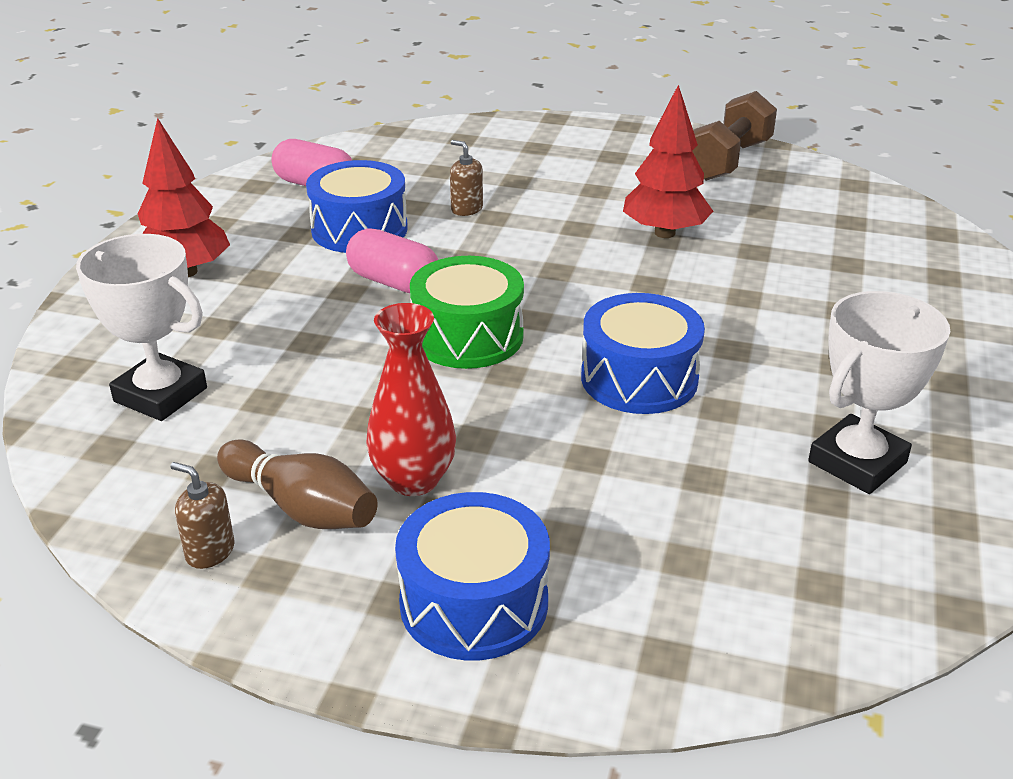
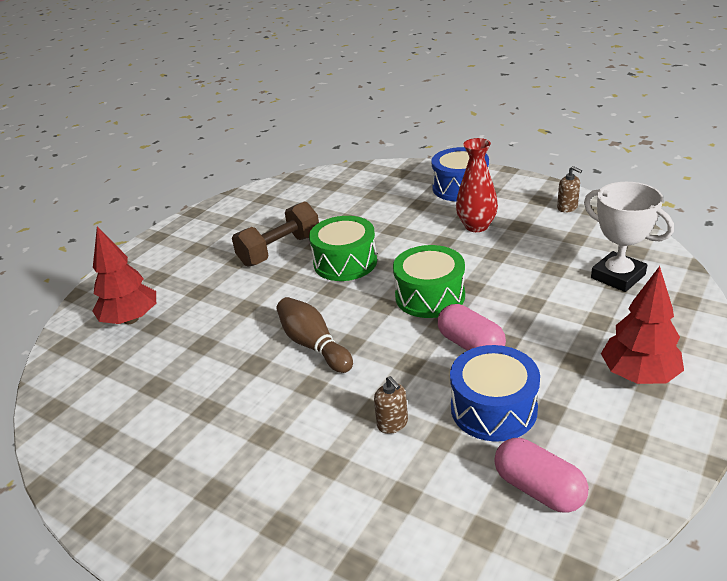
camera: 160 degrees left, 0 degrees up
(301, 507) = (529, 220): brown bowling pin -> brown bowling pin (314, 345)
(639, 378) = (345, 262): blue drum -> green drum
(664, 233) = (249, 370): red tree -> red tree (131, 319)
(728, 161) = (114, 463): brown dumbbell -> brown dumbbell (279, 250)
(857, 462) = (278, 219): white trophy -> none

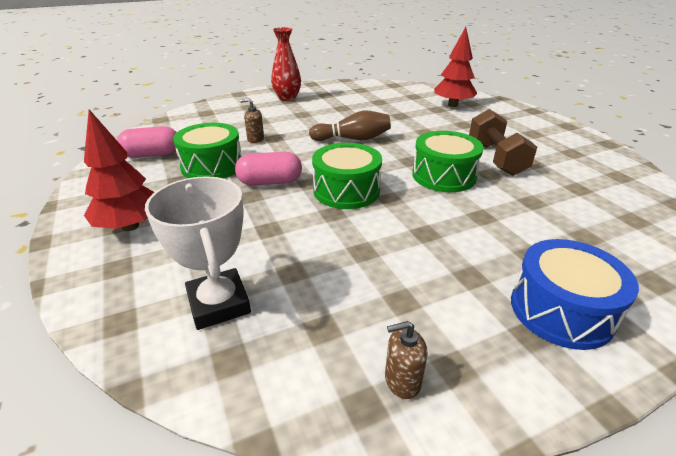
camera: 120 degrees right, 0 degrees up
(476, 226) = (434, 268): red vase -> red vase (287, 98)
(493, 408) = (212, 166): blue drum -> green drum
(618, 276) = (219, 303): white trophy -> white trophy turned 75 degrees clockwise

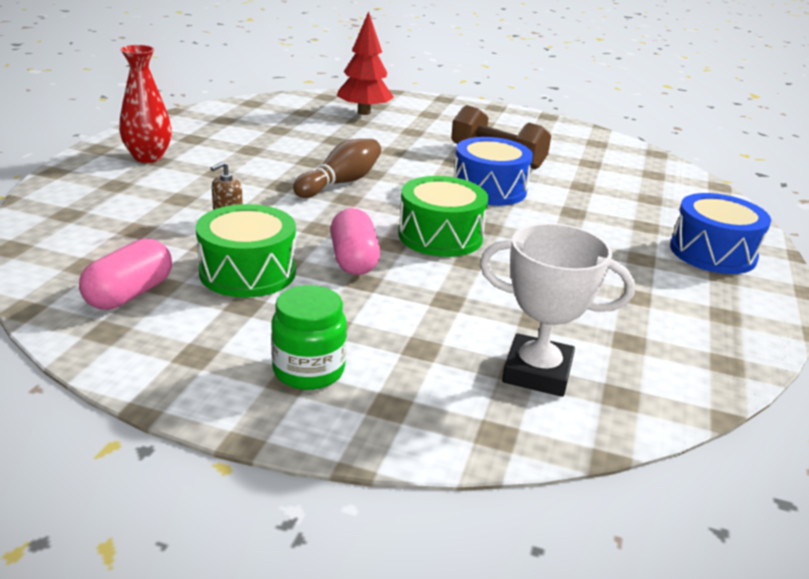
camera: 50 degrees left, 5 degrees down
(130, 226) = (308, 370): red tree -> green jar
(270, 182) = (353, 260): pink capsule -> pink capsule turned 45 degrees counterclockwise
(402, 381) = (718, 339): brown soap dispenser -> none
(443, 176) = (489, 189): green drum -> blue drum

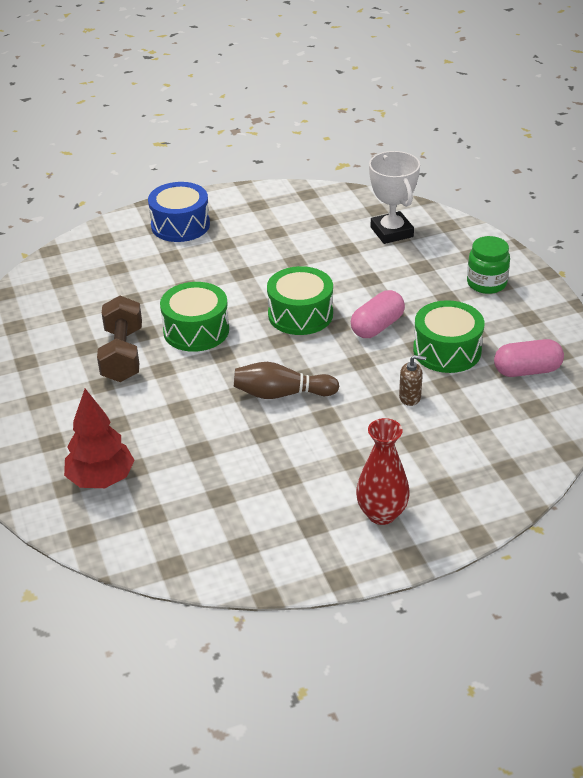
camera: 125 degrees left, 10 degrees up
(489, 189) = (196, 330): blue drum -> green drum

